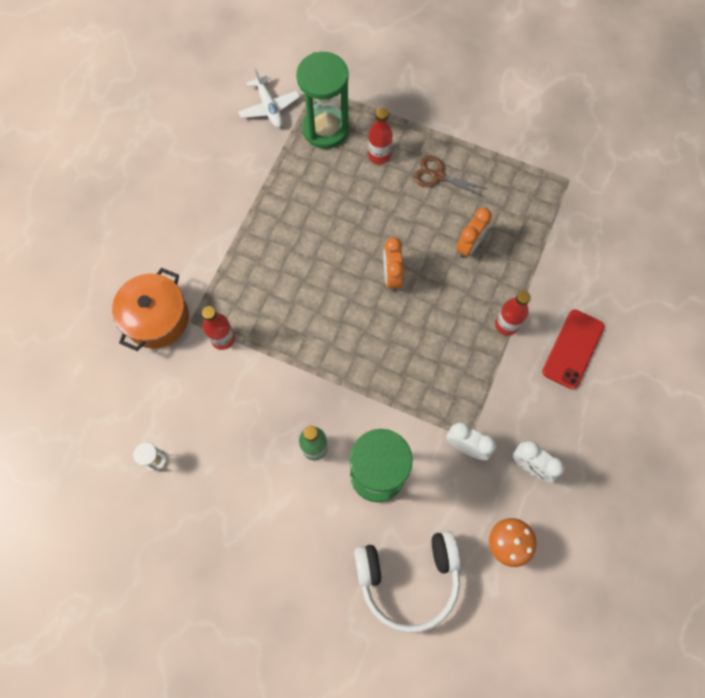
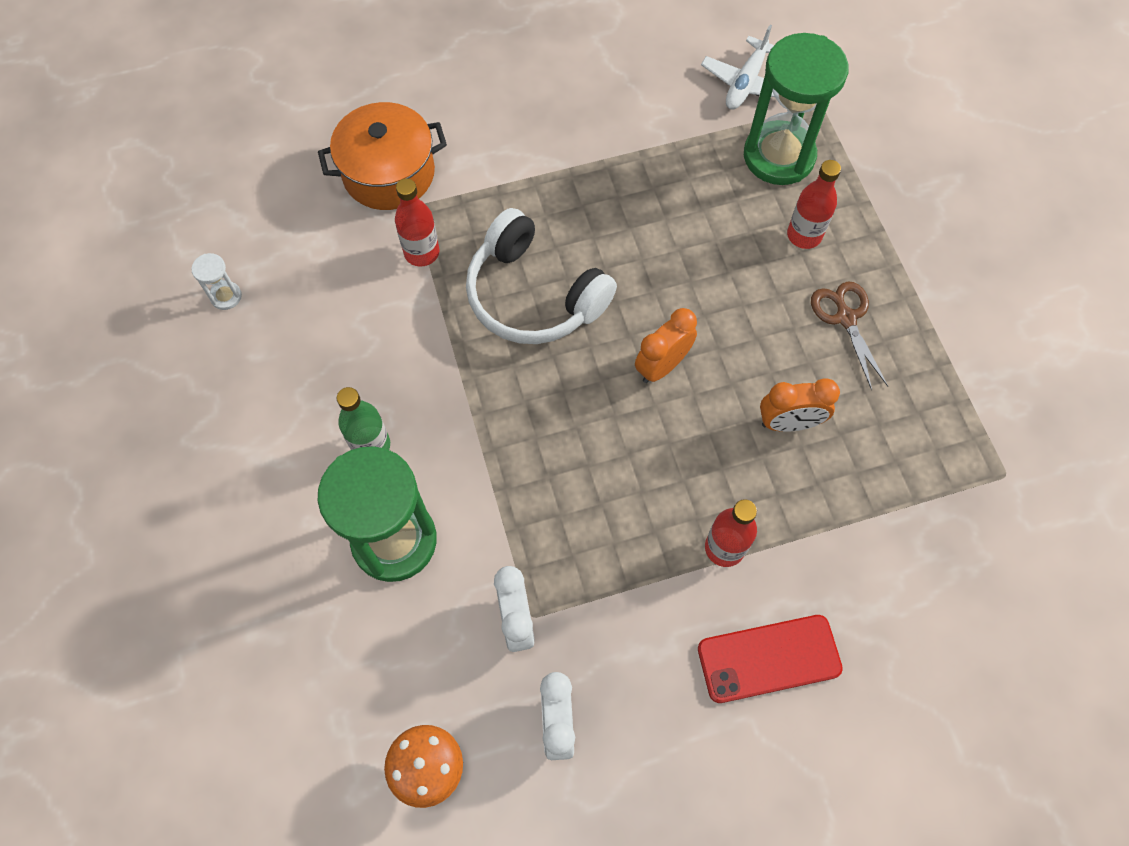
camera: 50 degrees right, 5 degrees down
(408, 578) = (291, 677): white headphones -> white headphones (533, 296)

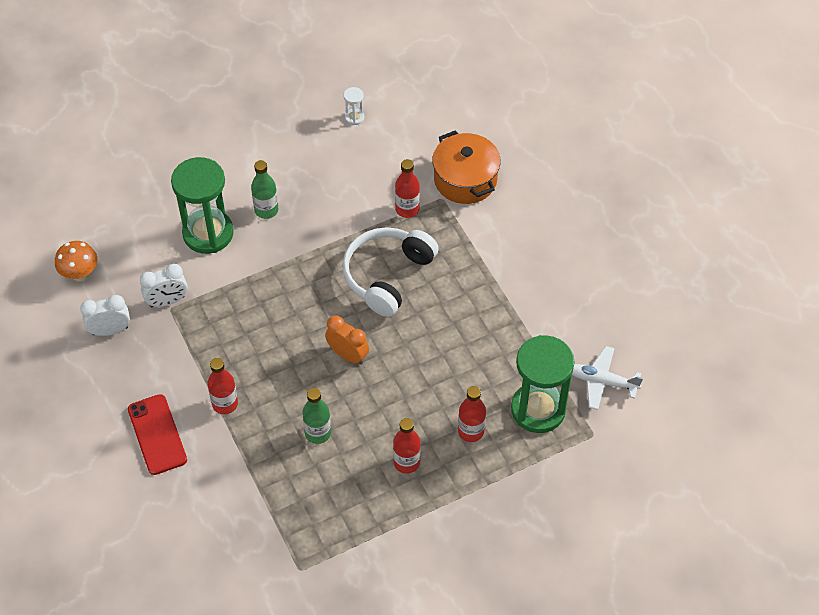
camera: 80 degrees right, 10 degrees down
(788, 423) = (318, 433): orange clock -> green bottle
(845, 317) = (406, 462): brown scissors -> red bottle

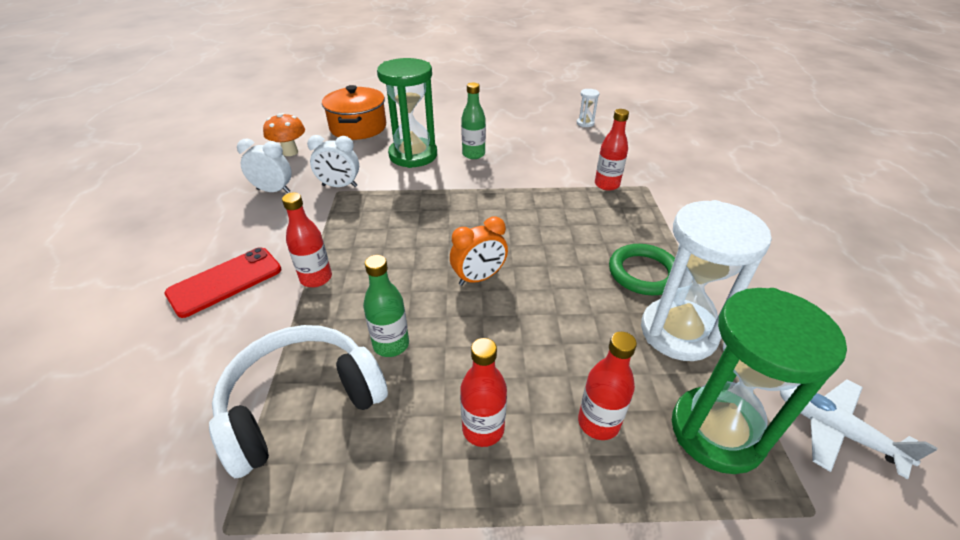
camera: 25 degrees right, 15 degrees down
(157, 434) = (225, 281): red phone -> red phone turned 45 degrees clockwise
(348, 355) = (479, 278): orange clock -> orange clock turned 90 degrees clockwise
(387, 275) = (561, 225): white headphones -> white headphones (301, 403)
(465, 180) = (676, 180): orange pot -> orange pot (358, 127)
(466, 303) = (643, 273): none -> green ring
(502, 347) = (678, 332): none -> white hourglass

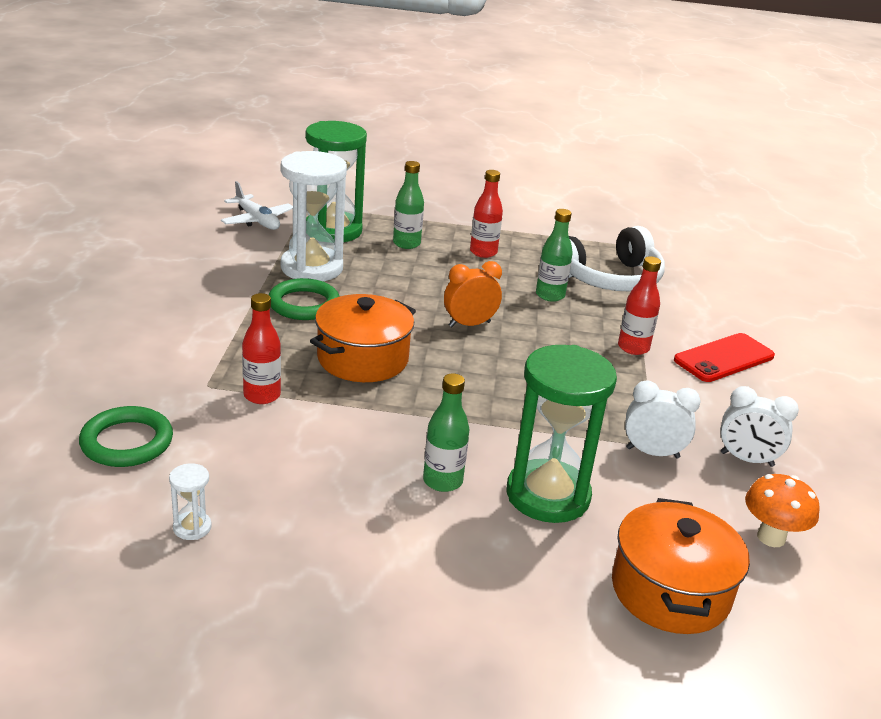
camera: 175 degrees left, 10 degrees down
(557, 223) = (362, 359): none -> orange pot
(598, 422) = (406, 244): red bottle -> green bottle
(654, 150) = (127, 442): none -> green ring

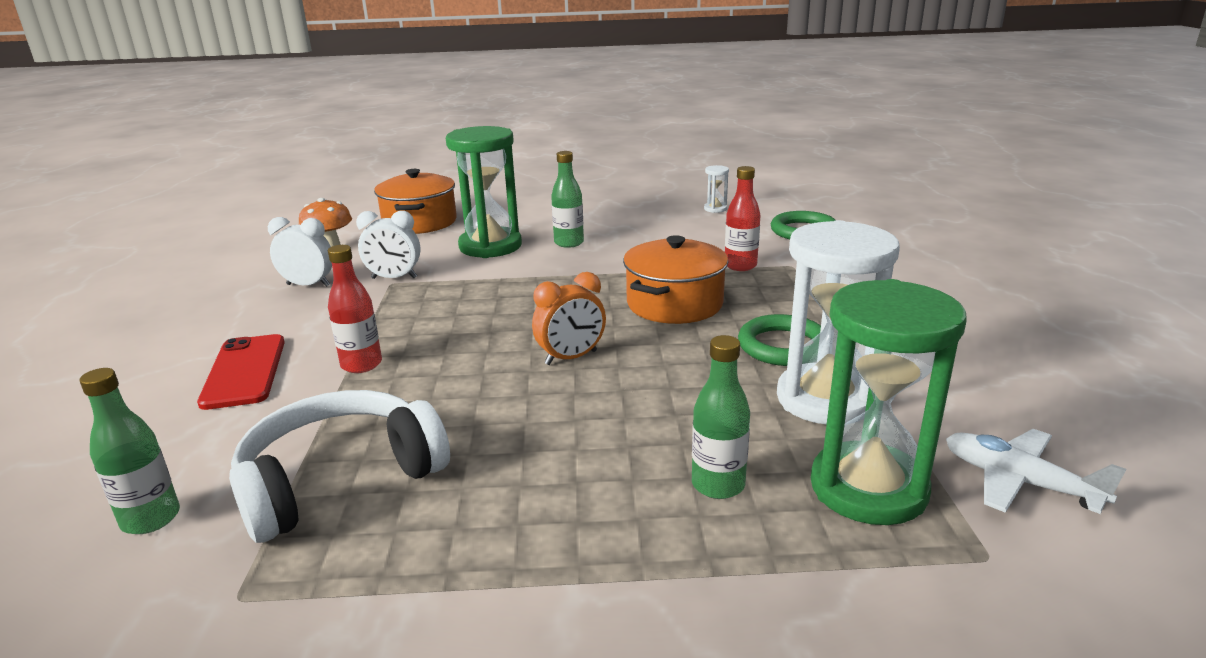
camera: 175 degrees right, 5 degrees down
(483, 252) = (570, 495): red bottle -> none
(550, 295) = (456, 422): green bottle -> green bottle (151, 519)
(724, 358) = (244, 371): red phone -> red phone turned 60 degrees counterclockwise

